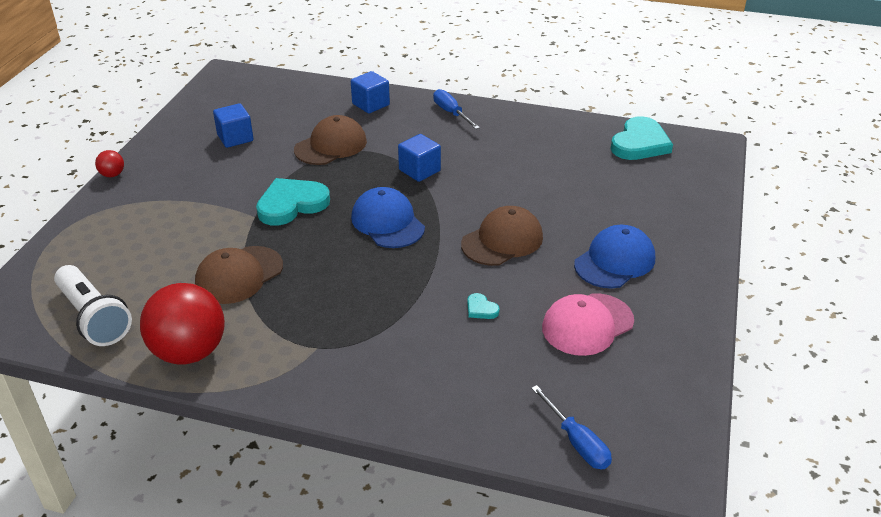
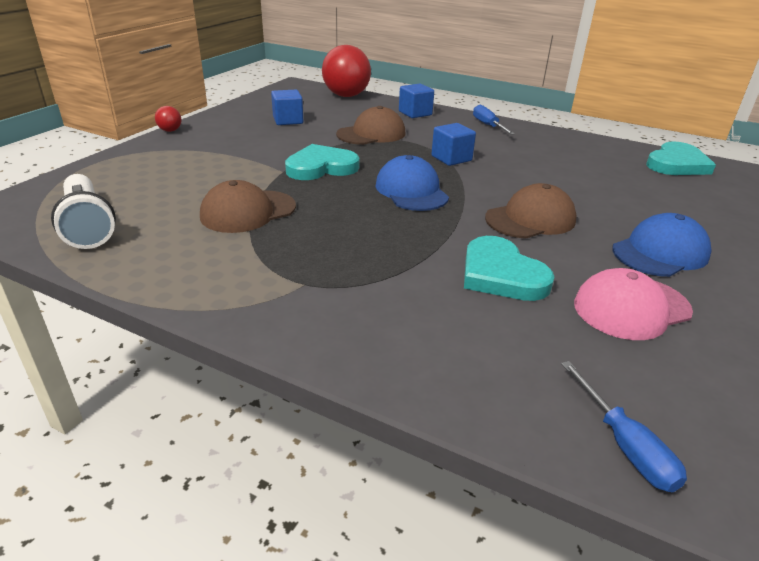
camera: 10 degrees right, 5 degrees down
(189, 352) = (165, 268): red ball -> red ball (346, 96)
(481, 309) = (501, 274): turquoise heart -> turquoise heart, size x2.33

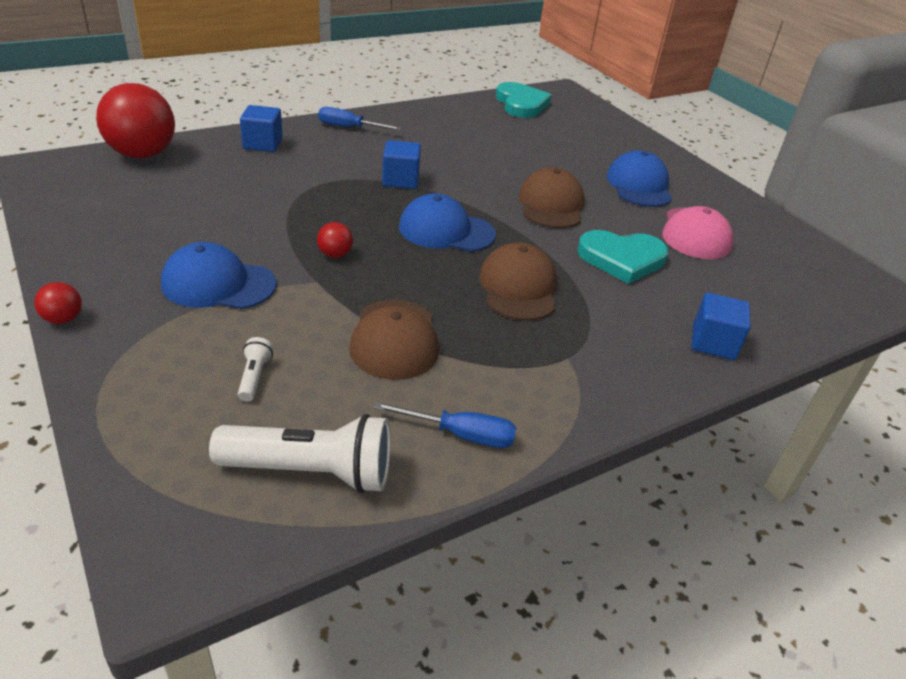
camera: 60 degrees left, 5 degrees up
(164, 185) = (254, 377): none -> white flashlight
(244, 149) = (218, 284): none -> blue cap
(288, 120) = (165, 221): blue cube -> blue cube (713, 343)
(321, 167) = (335, 255): turquoise heart -> red ball
(371, 134) = (284, 191): brown cap -> brown cap (518, 287)
(624, 445) = (820, 310): blue screwdriver -> blue screwdriver (460, 435)

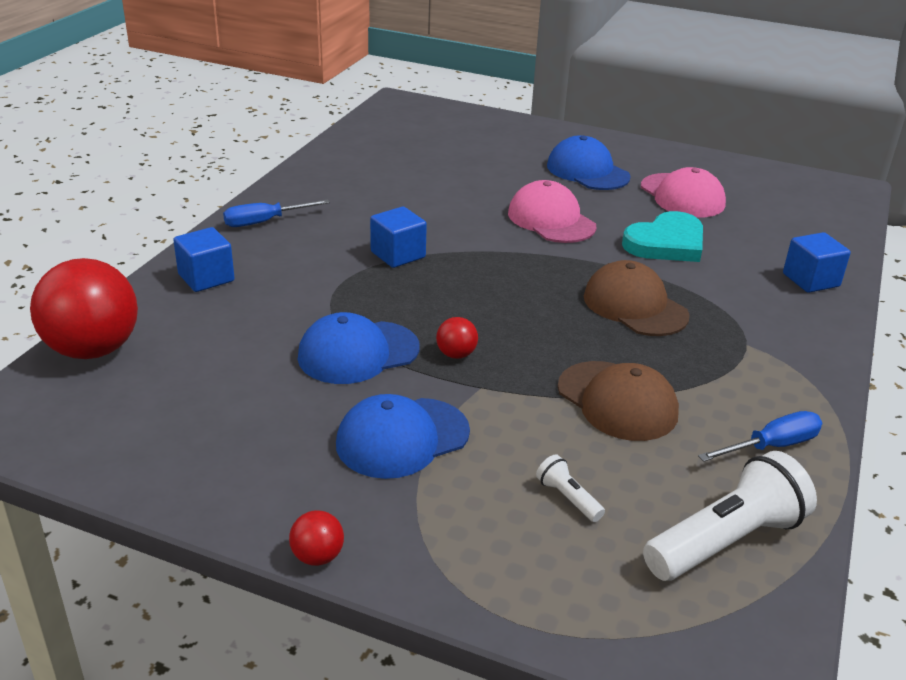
camera: 35 degrees left, 5 degrees down
(446, 231) = (509, 284): blue cap -> blue cap (358, 353)
(521, 104) = (383, 130): turquoise heart -> none
(551, 205) = (551, 220): brown cap -> pink cap

